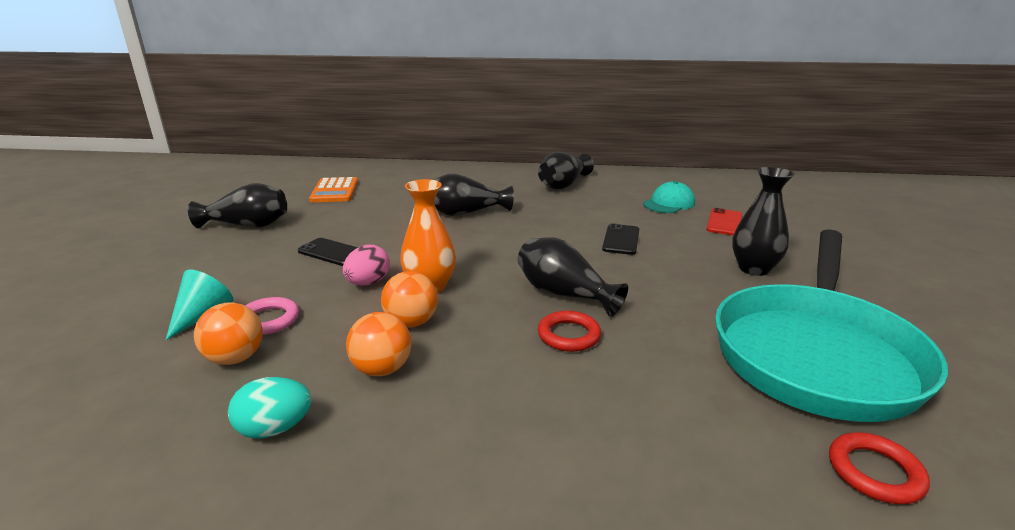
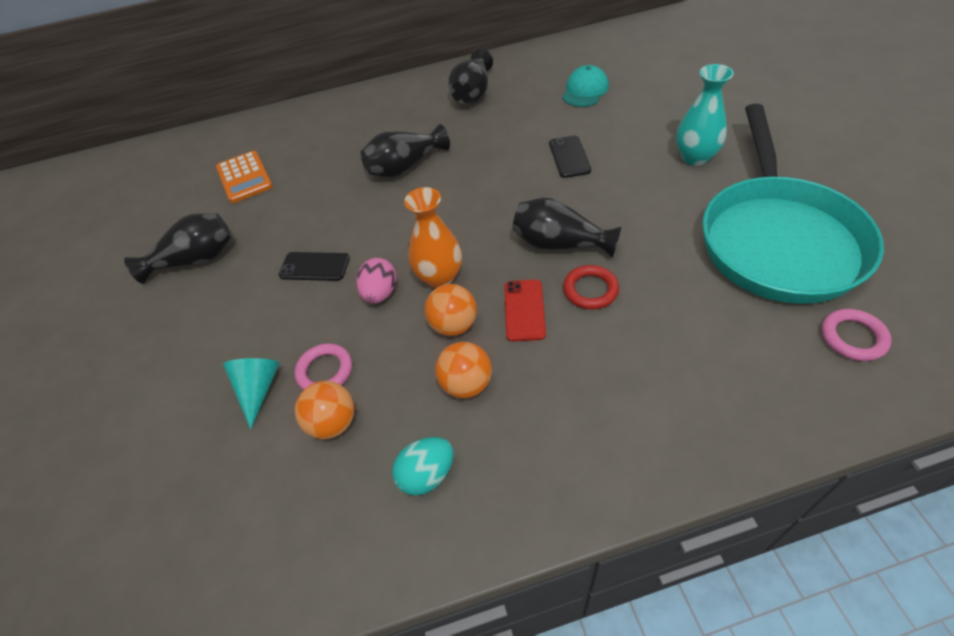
camera: 15 degrees left, 25 degrees up
(724, 222) = (645, 103): red phone -> red phone (524, 310)
(754, 269) = (695, 157): black vase -> turquoise vase
(875, 472) = (853, 337): red ring -> pink ring

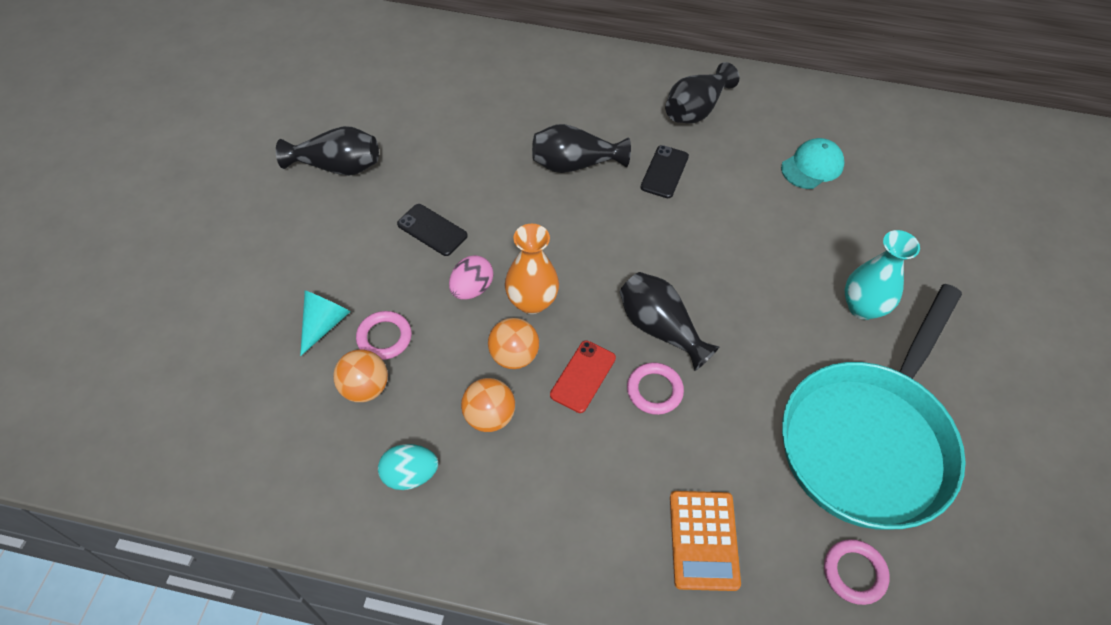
camera: 20 degrees right, 5 degrees up
(244, 177) = (424, 97): orange calculator -> orange calculator (703, 540)
(569, 157) = (738, 238): black phone -> black phone (664, 172)
(590, 290) = (654, 390): red ring -> pink ring

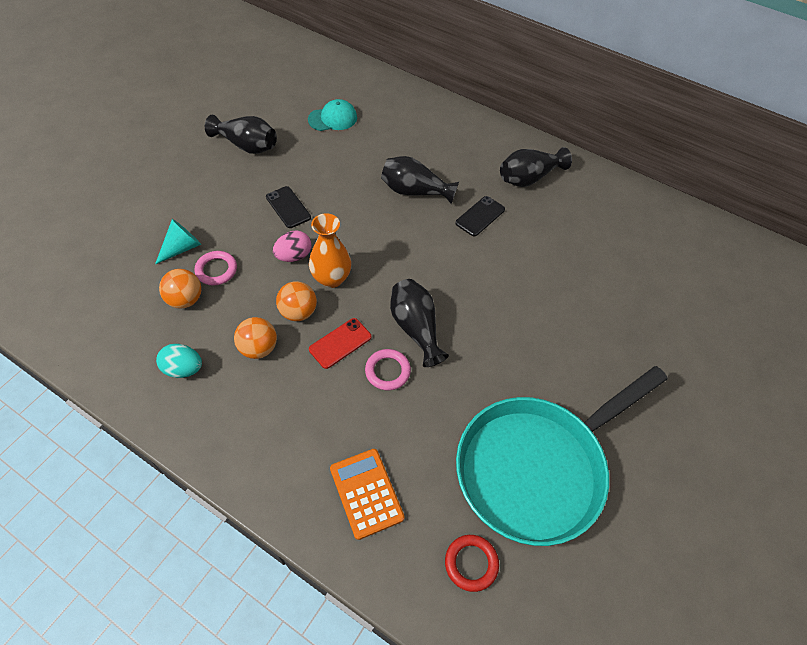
camera: 20 degrees right, 0 degrees up
(703, 540) = (366, 493): orange calculator -> orange calculator turned 135 degrees clockwise
(812, 166) = (601, 246): turquoise cap -> turquoise cap (333, 118)
(854, 573) = (471, 563): pink ring -> red ring
(862, 307) = (586, 365): turquoise vase -> none

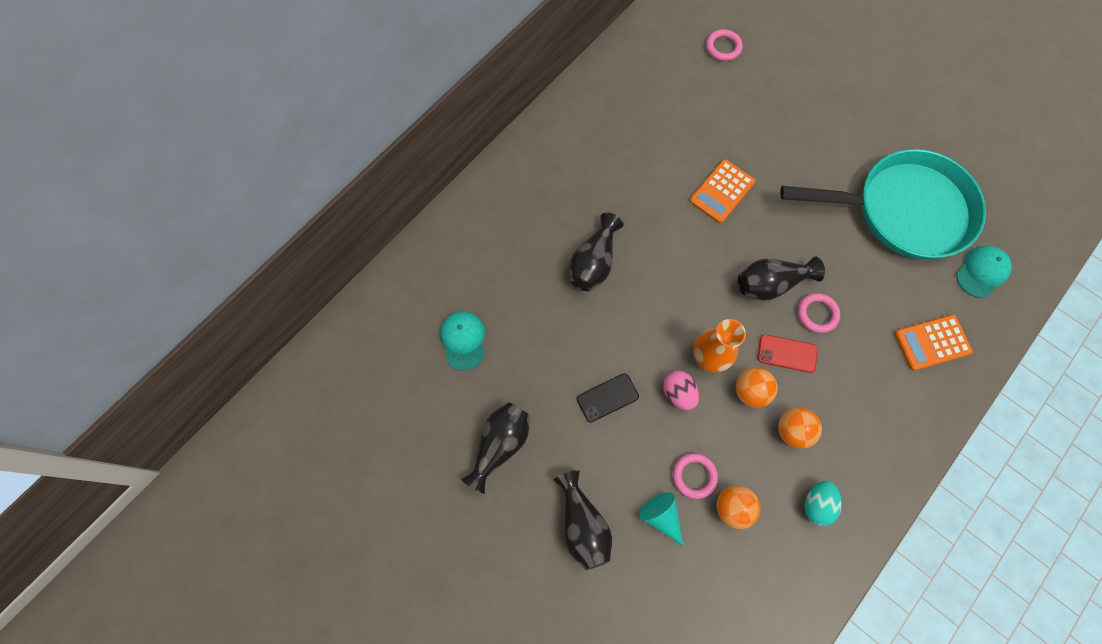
camera: 80 degrees left, 15 degrees up
(340, 343) = (787, 353): red phone -> red phone turned 45 degrees counterclockwise
(471, 563) = (982, 272): red ring -> turquoise cap
(480, 216) = (634, 205): black phone -> none
(513, 284) = (722, 191): none -> orange calculator
(529, 178) = (583, 149): black vase -> black vase (582, 524)
(536, 467) = (903, 210): turquoise pan -> turquoise pan turned 60 degrees counterclockwise
(692, 282) = (723, 47): none -> pink ring

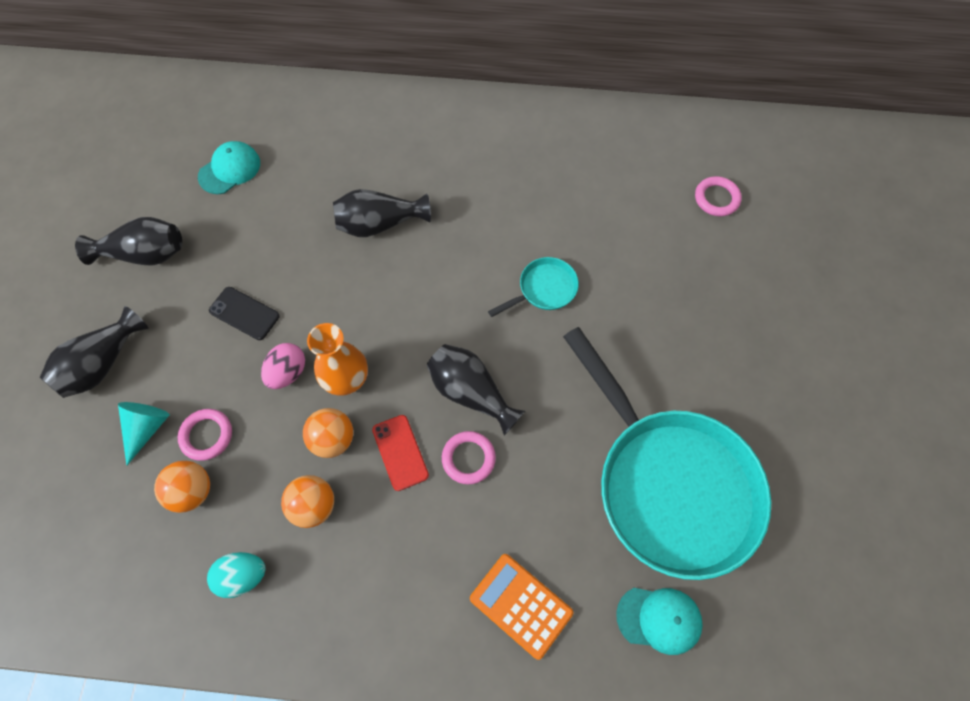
camera: 55 degrees right, 5 degrees down
(722, 191) = (544, 289): orange calculator -> turquoise pan

